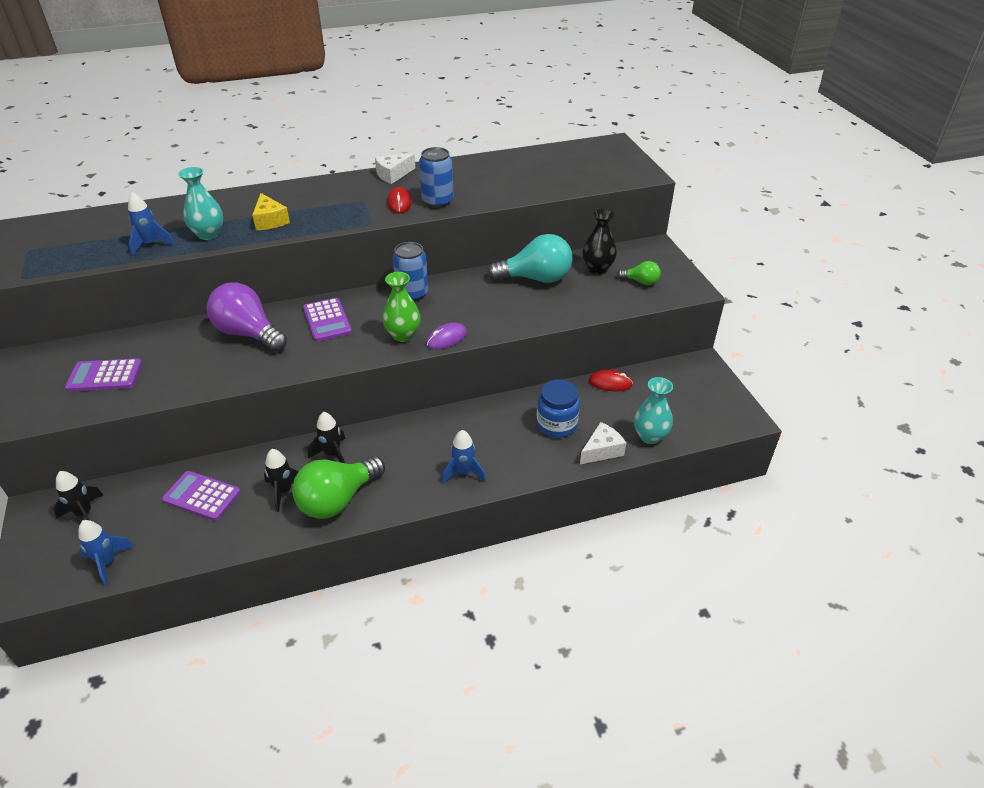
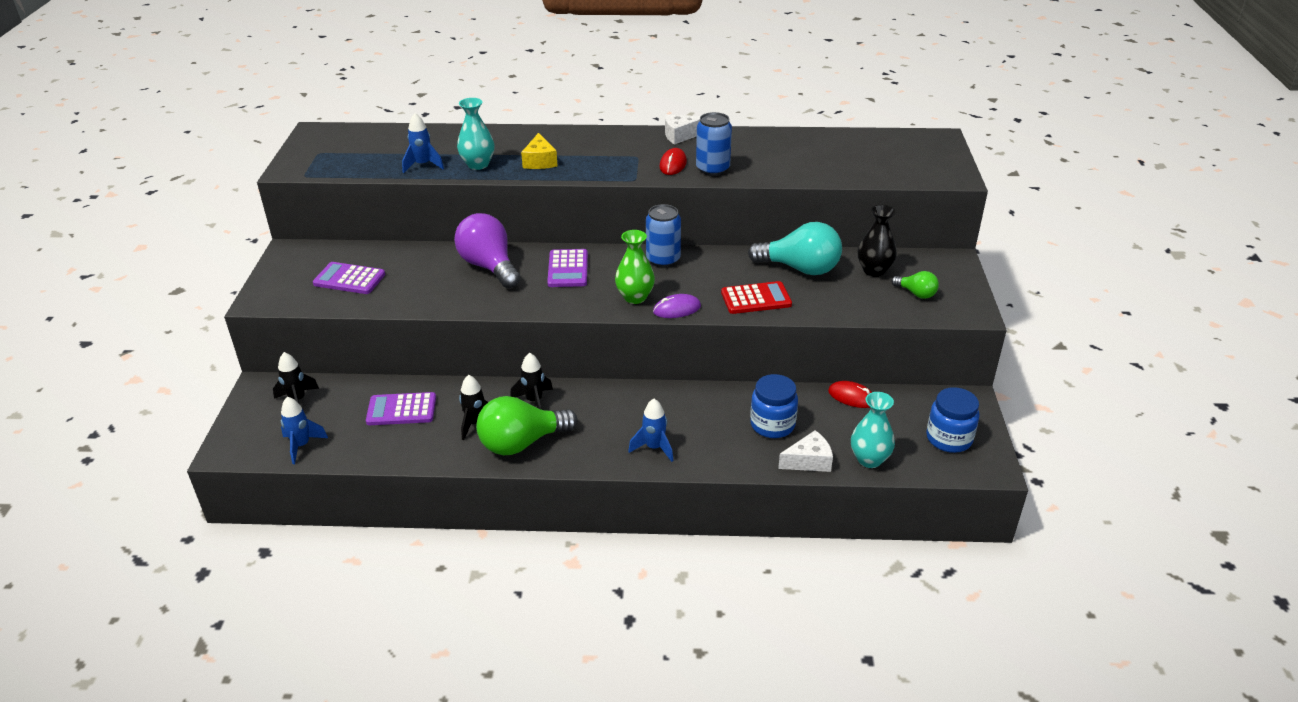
camera: 20 degrees right, 5 degrees down
(202, 496) = (401, 410): purple calculator -> purple calculator turned 45 degrees counterclockwise
(511, 314) = (756, 299): none -> red calculator
(702, 401) = (949, 439): none -> blue jar

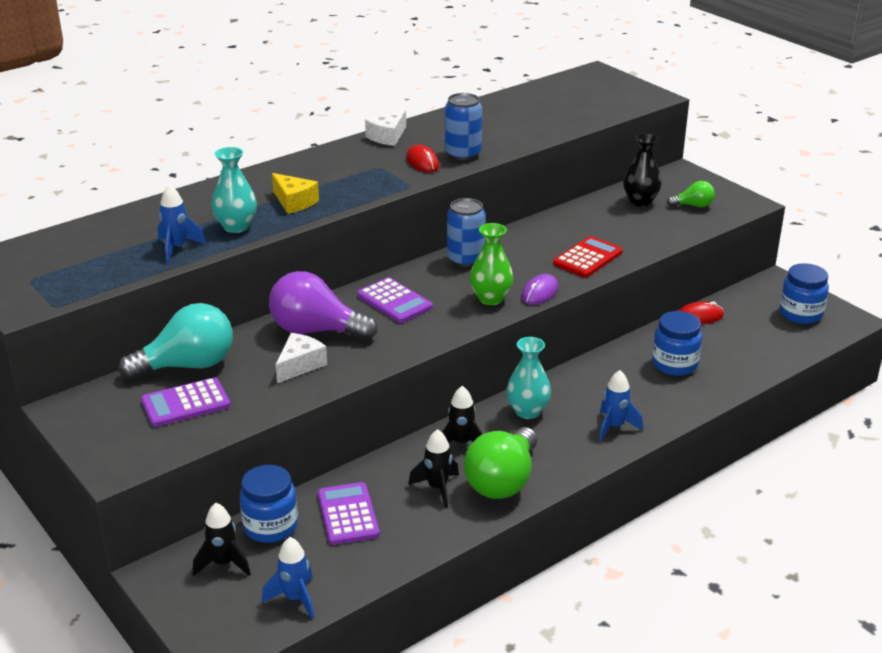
camera: 40 degrees left, 5 degrees down
(351, 392) = (270, 526): none -> blue jar
(401, 410) = (348, 514): purple calculator -> purple calculator turned 120 degrees clockwise
(800, 268) = (585, 222): turquoise light bulb -> turquoise light bulb (188, 366)
(809, 461) = (736, 376): white cheese -> white cheese (300, 365)
(869, 459) = (772, 354): turquoise vase -> turquoise vase (527, 411)

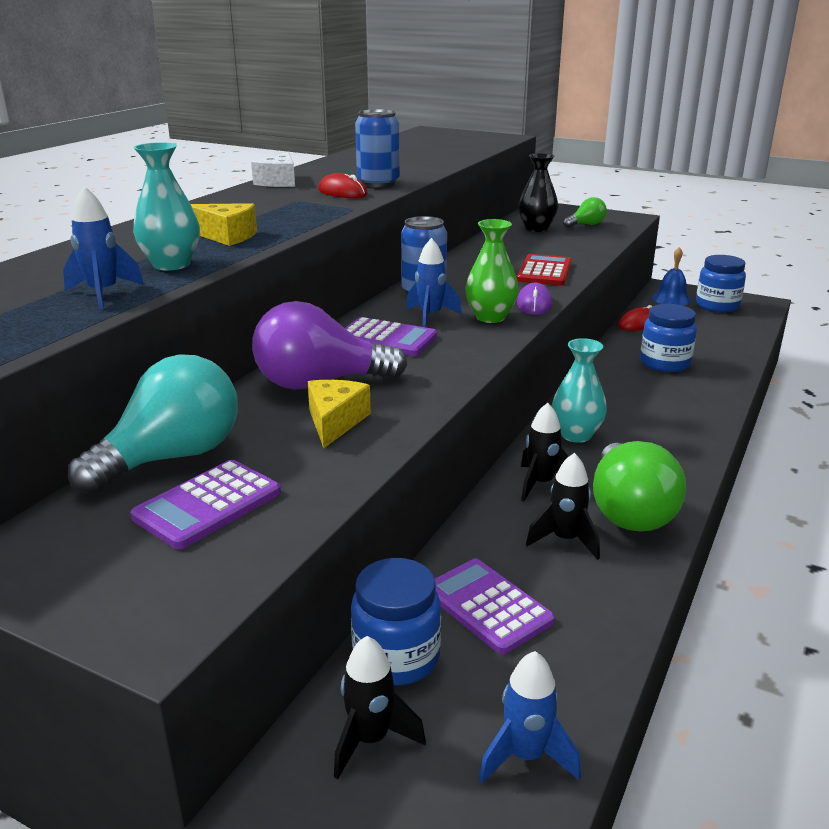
camera: 25 degrees left, 5 degrees down
(300, 365) = (335, 422): white cheese -> yellow cheese
(614, 427) = (677, 428): blue rocket -> blue rocket (430, 317)
(764, 295) = (671, 299): none -> blue bell

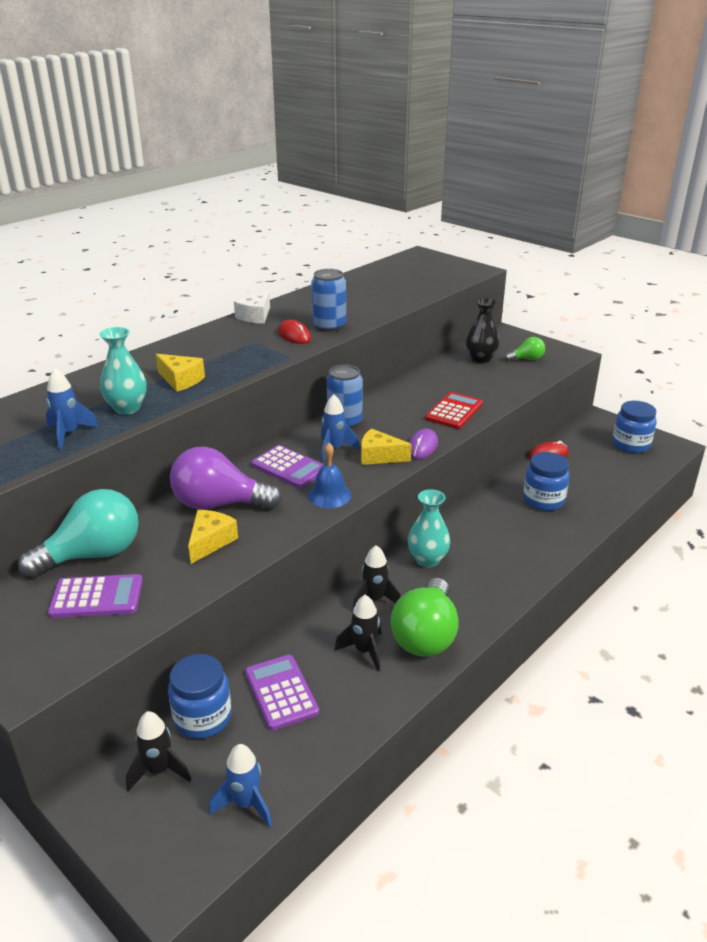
camera: 15 degrees right, 5 degrees up
(208, 505) = (97, 597): purple calculator -> purple calculator turned 150 degrees counterclockwise
(490, 317) = (379, 456): green vase -> yellow cheese
(671, 299) = (594, 431): blue bell -> blue bell (329, 495)

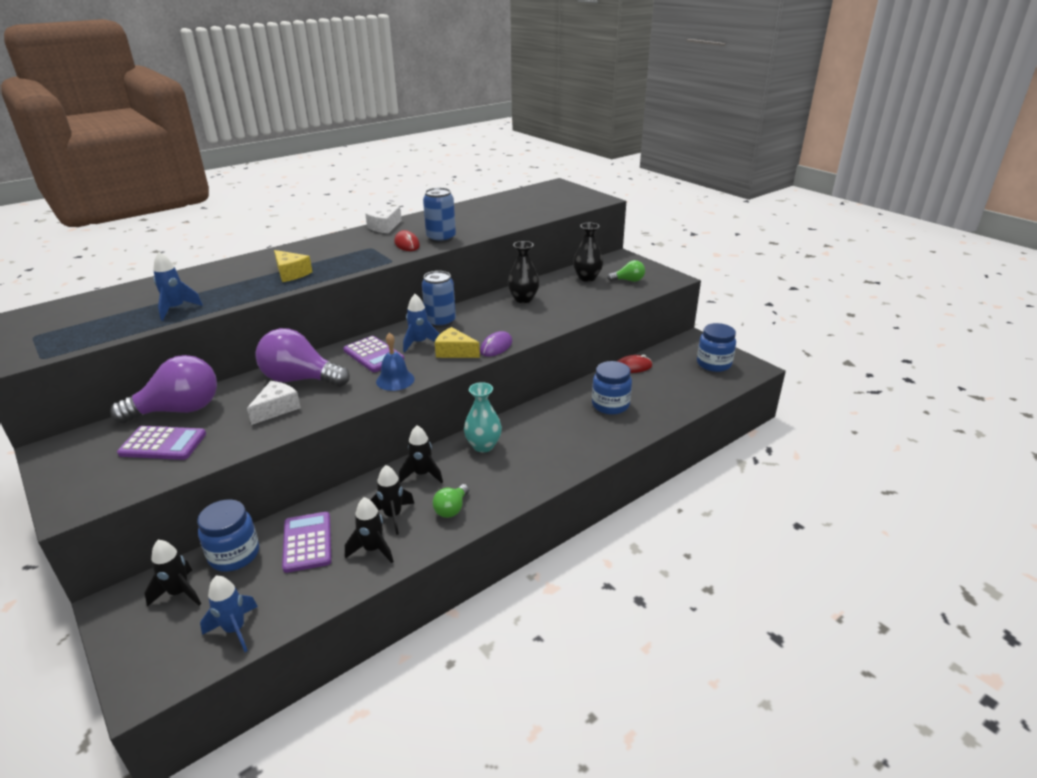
camera: 10 degrees right, 0 degrees up
(93, 555) = (179, 410): turquoise light bulb -> purple light bulb
(127, 408) = (234, 292): turquoise vase -> none
(210, 541) = (277, 409): yellow cheese -> white cheese
(359, 691) = (373, 549): none -> black rocket
(423, 389) = (523, 299): none -> black vase
(425, 635) = (451, 509): green light bulb -> green light bulb, size x0.50
(454, 411) = (540, 319): red calculator -> none

